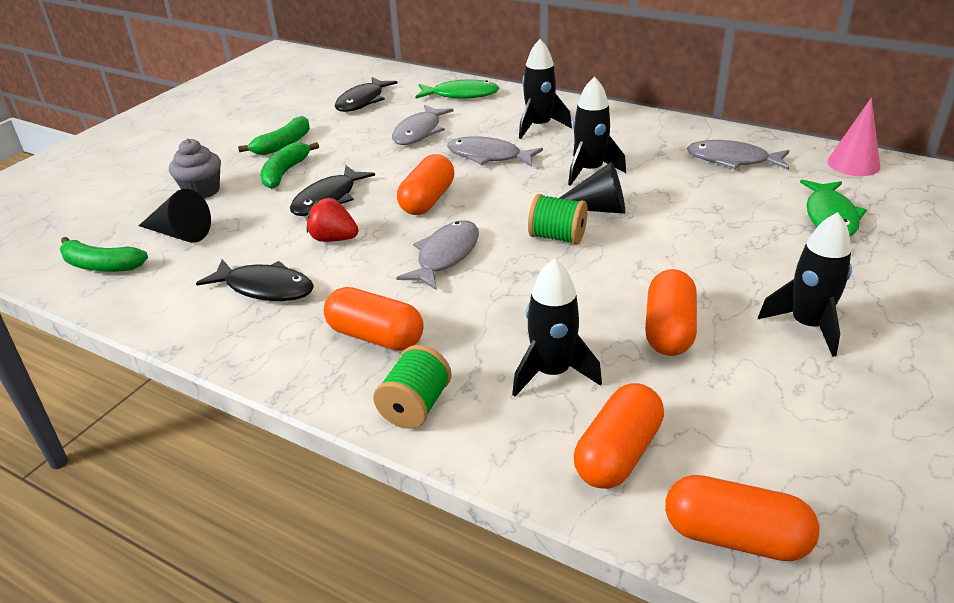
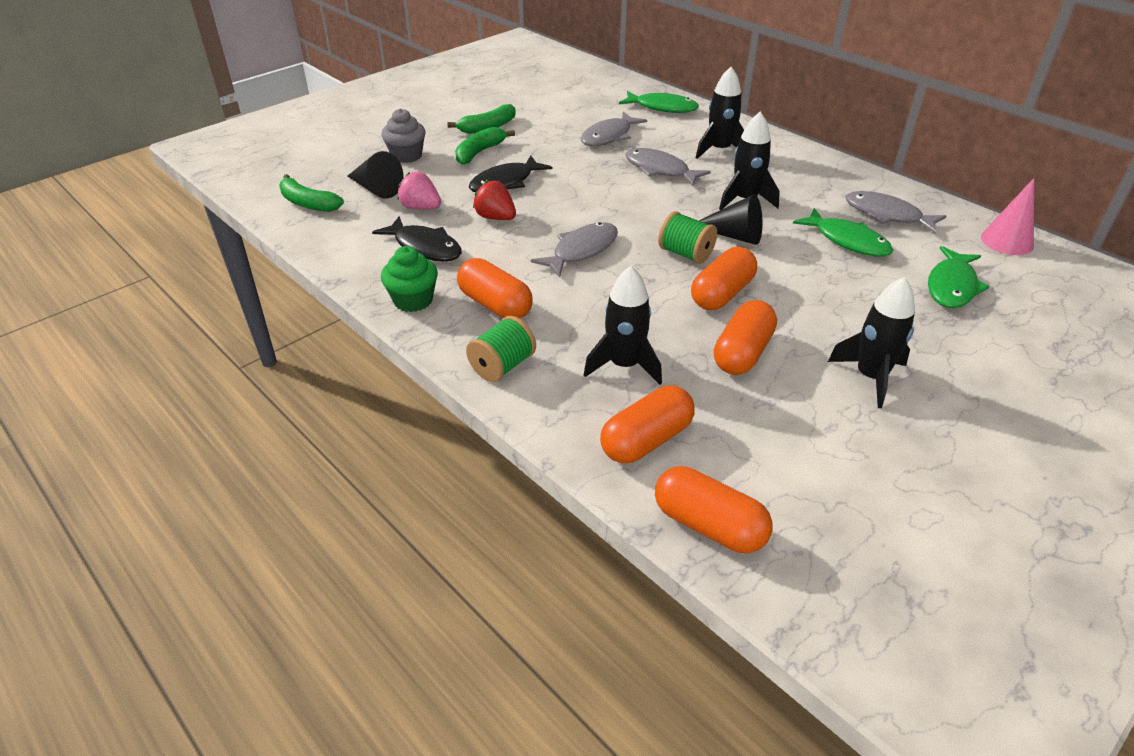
camera: 15 degrees right, 5 degrees up
(242, 245) = (421, 208): none -> pink strawberry
(276, 353) = (413, 300): none -> green cupcake
(362, 101) = (572, 99): black fish -> none
(427, 200) = (588, 199): orange capsule -> orange capsule (722, 294)
(710, 192) = (847, 241): none -> green fish

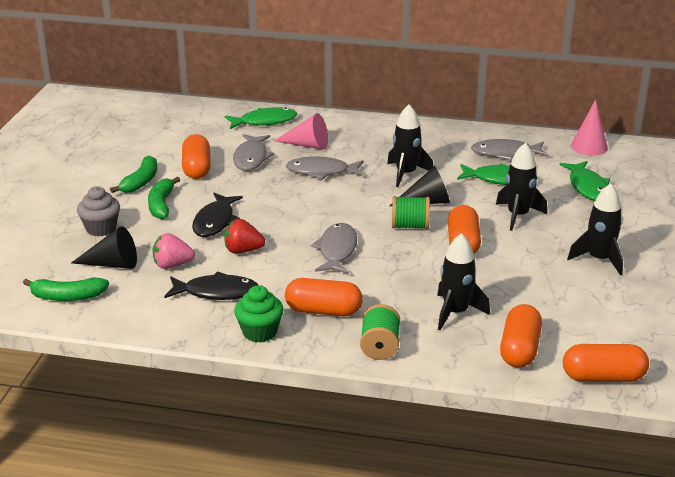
camera: 35 degrees left, 10 degrees down
(677, 140) = (307, 145): none -> pink cone
(719, 150) = (347, 142): black rocket -> black rocket (518, 216)
(742, 353) = (516, 275): orange capsule -> orange capsule (196, 168)

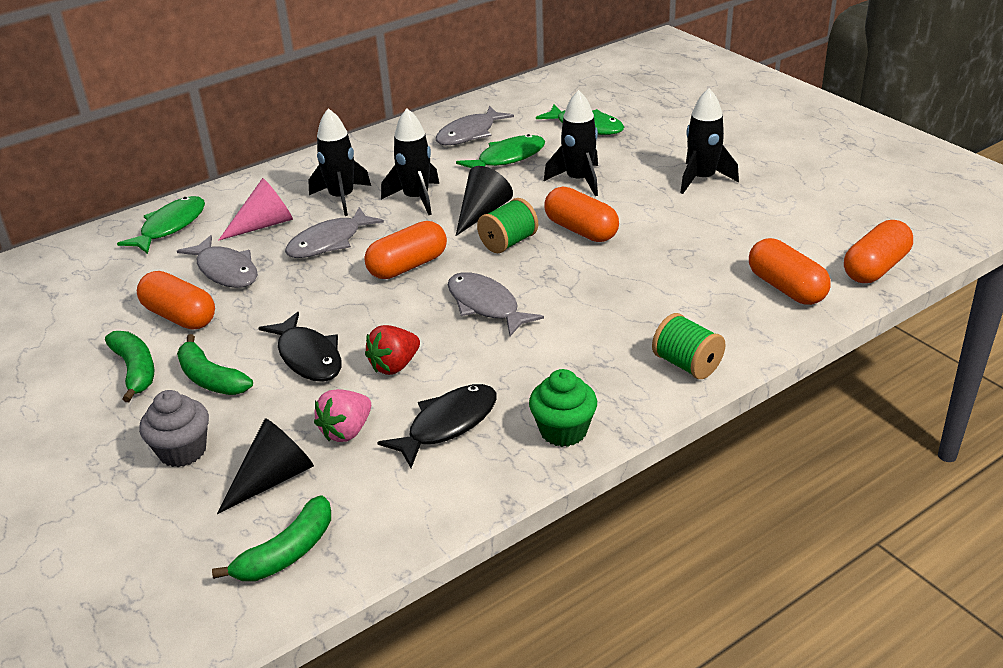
camera: 45 degrees left, 5 degrees up
(323, 311) = (580, 368): orange capsule -> orange capsule (408, 266)
(455, 312) = (686, 292): black rocket -> black rocket (342, 198)
(589, 147) = (526, 93): pink cone -> none

